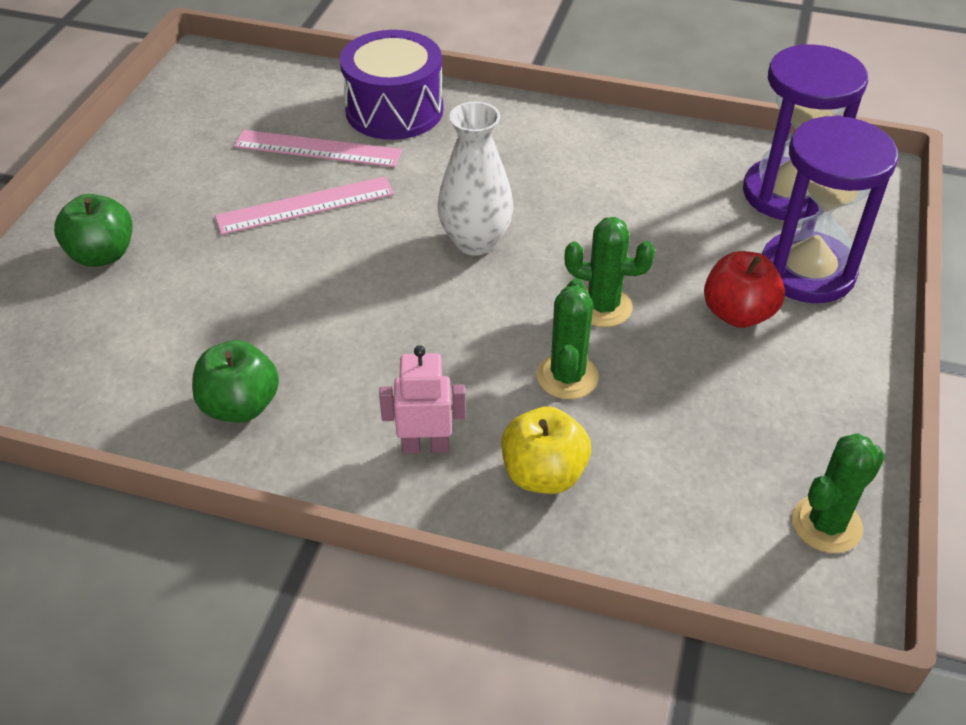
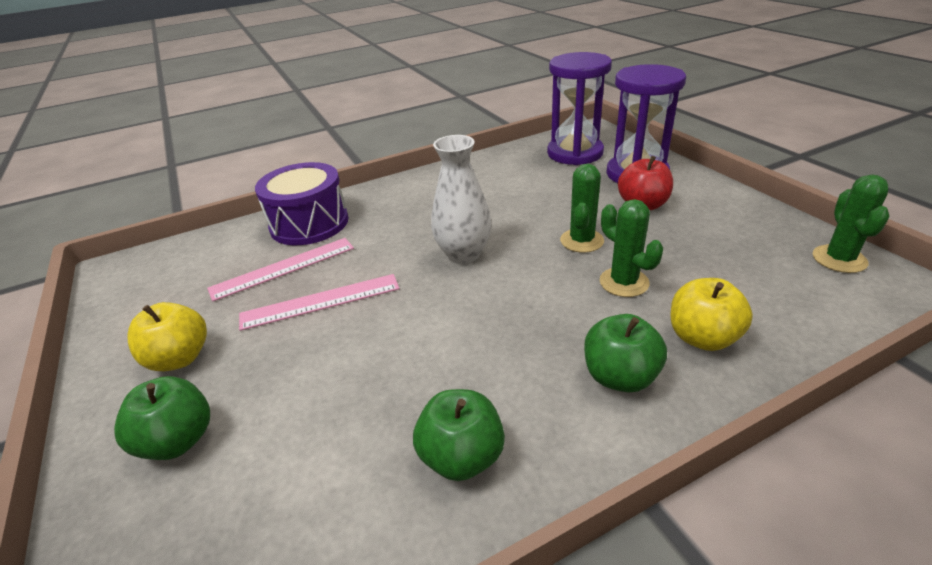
camera: 40 degrees left, 10 degrees down
(164, 187) = (180, 358): none -> yellow apple
(305, 205) = (320, 301): pink ruler -> pink ruler turned 45 degrees clockwise
(425, 446) = (620, 376): pink robot -> green apple
(603, 307) = (581, 241): green cactus -> green cactus turned 45 degrees counterclockwise

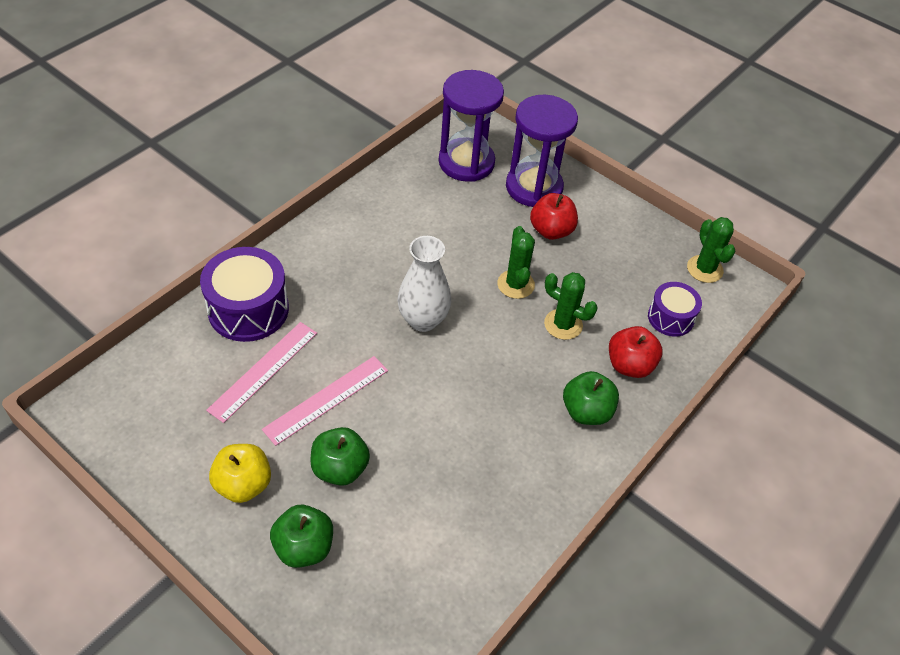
camera: 30 degrees left, 15 degrees up
(462, 456) = (510, 498): green apple -> green apple (340, 468)
(702, 337) = (629, 365): yellow apple -> red apple
(778, 298) = (670, 318): none -> purple drum

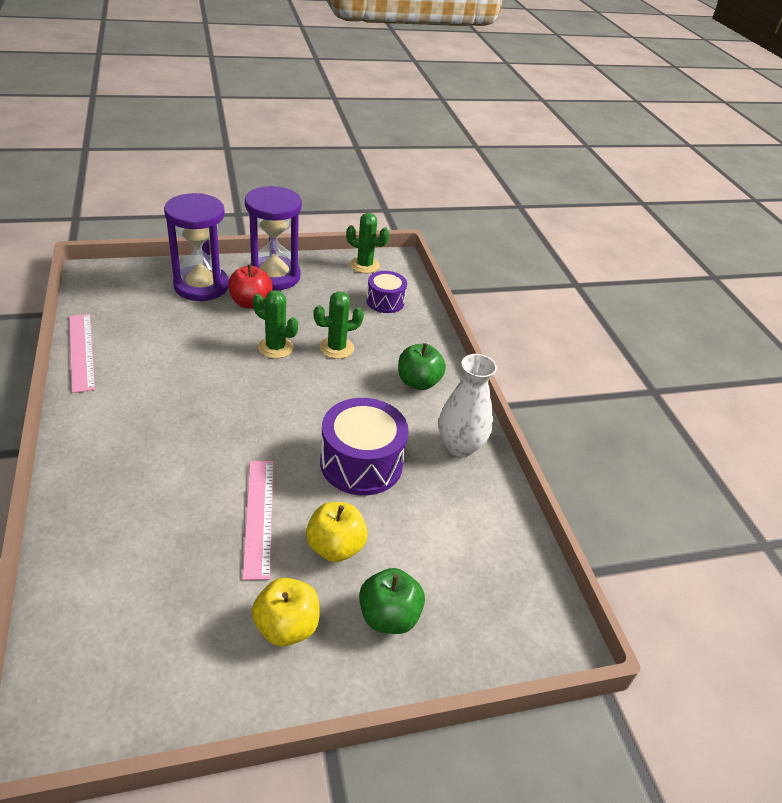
camera: 55 degrees left, 10 degrees down
(248, 309) = (100, 515): purple drum -> purple drum (361, 463)
(263, 370) = (181, 543): pink ruler -> pink ruler (81, 351)
(340, 468) = (335, 547): green apple -> yellow apple
(423, 320) = (248, 413): white vase -> white vase (460, 446)
(466, 162) = (130, 300): purple hourglass -> purple hourglass (274, 276)
(629, 365) = (402, 341): red apple -> none

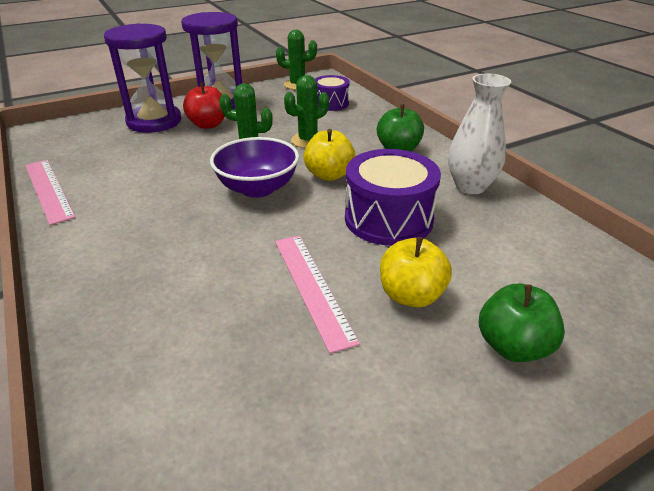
camera: 10 degrees left, 5 degrees down
(262, 397) = (257, 188): none -> purple bowl
(286, 626) = (409, 389): yellow apple -> yellow apple (329, 175)

